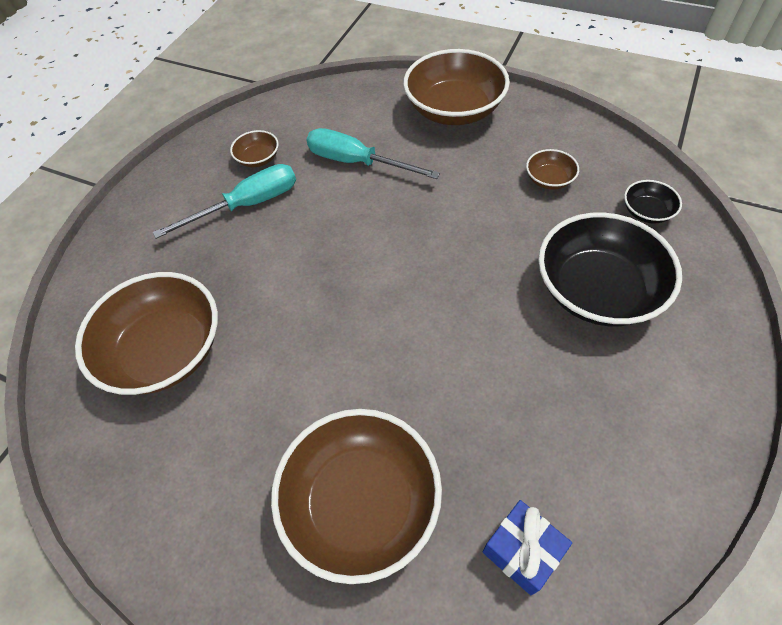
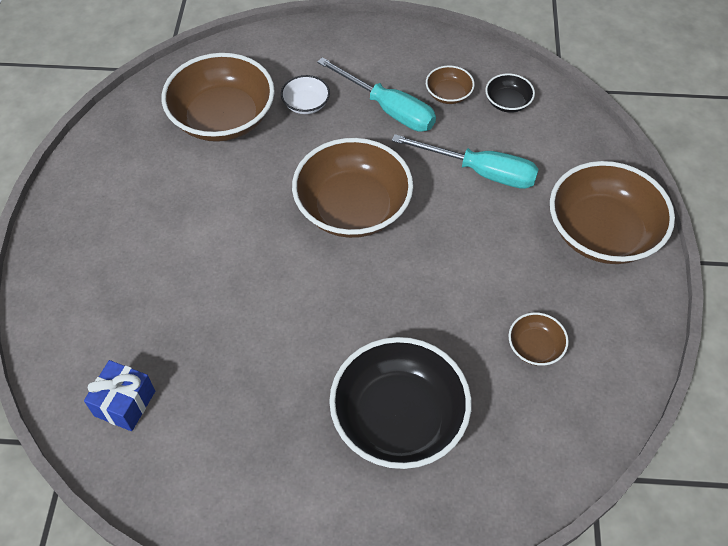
camera: 65 degrees right, 0 degrees up
(197, 268) = (306, 104): none -> white bowl
(357, 162) = (480, 172): turquoise screwdriver -> turquoise screwdriver turned 105 degrees clockwise
(361, 502) = (136, 287): brown bowl -> brown bowl (353, 208)
(646, 212) = (528, 452): black bowl -> black bowl (507, 102)

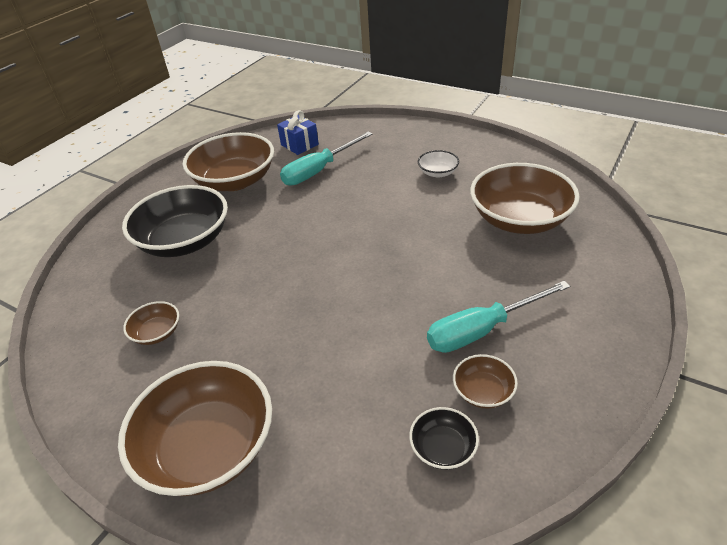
camera: 120 degrees right, 15 degrees down
(306, 104) = (516, 272): white bowl -> white bowl (438, 172)
(353, 208) = (372, 268): brown bowl -> brown bowl (235, 181)
(480, 172) = (355, 373): turquoise screwdriver -> turquoise screwdriver (319, 170)

